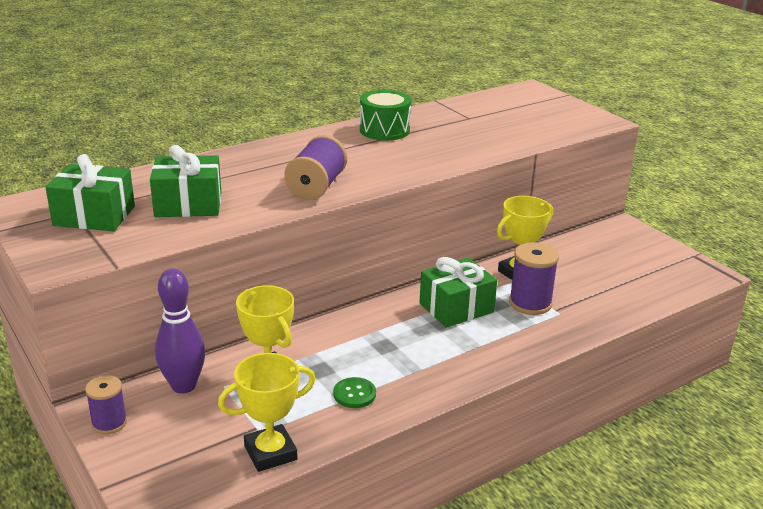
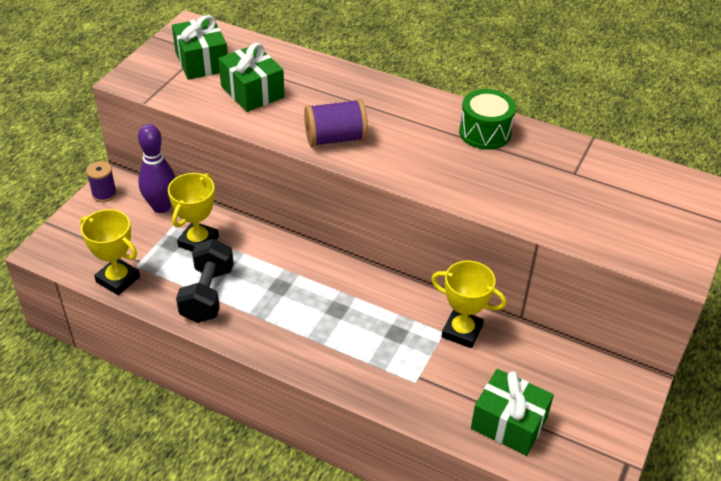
camera: 60 degrees right, 15 degrees up
(354, 394) = (207, 294): green button -> black dumbbell
(456, 308) = (368, 309): green gift -> green gift (509, 423)
(530, 303) = (415, 356): purple spool -> none

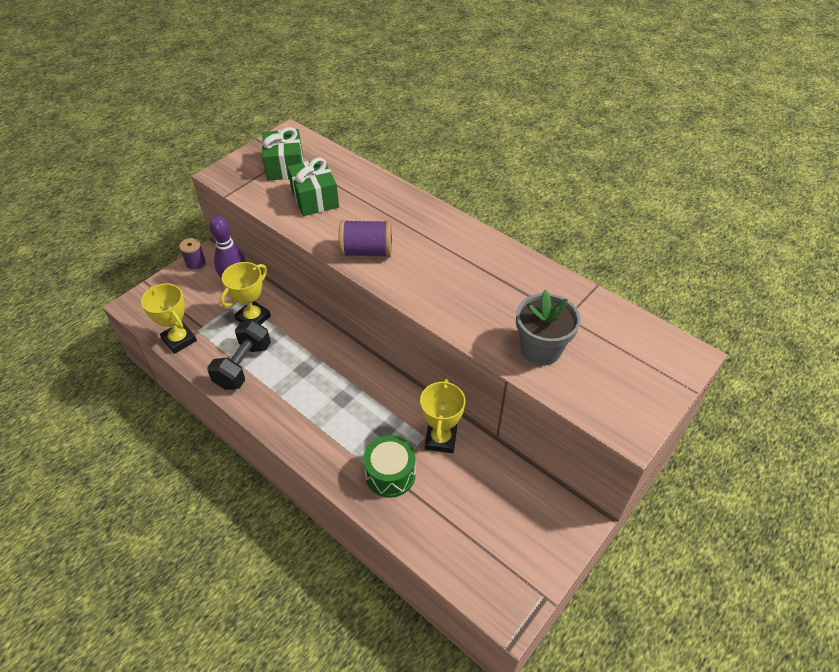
camera: 15 degrees right, 5 degrees up
(462, 331) = (440, 439): yellow trophy -> yellow trophy turned 60 degrees clockwise
(485, 132) = (499, 265): green drum -> green drum (390, 474)
(509, 423) = (451, 534): green gift -> none
(561, 208) = (541, 349): none -> grey flower pot

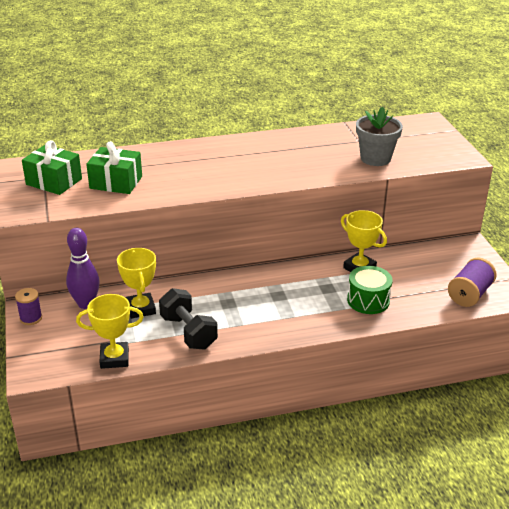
camera: 55 degrees left, 15 degrees down
(367, 251) = (207, 182): purple spool -> purple spool (469, 294)

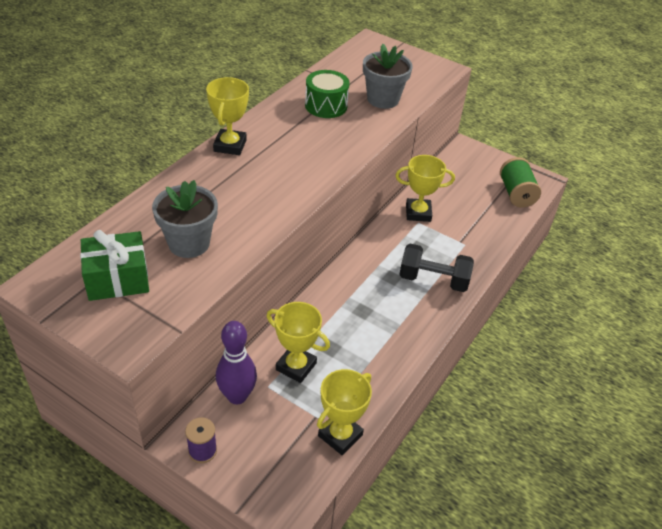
camera: 45 degrees left, 10 degrees up
(116, 182) = (189, 243): green gift -> grey flower pot
(188, 332) = (367, 362): black dumbbell -> black dumbbell (433, 280)
(219, 144) = (230, 145): none -> yellow trophy
(368, 300) = (460, 241): green drum -> green drum (326, 106)
(469, 294) = (516, 194): purple spool -> green spool

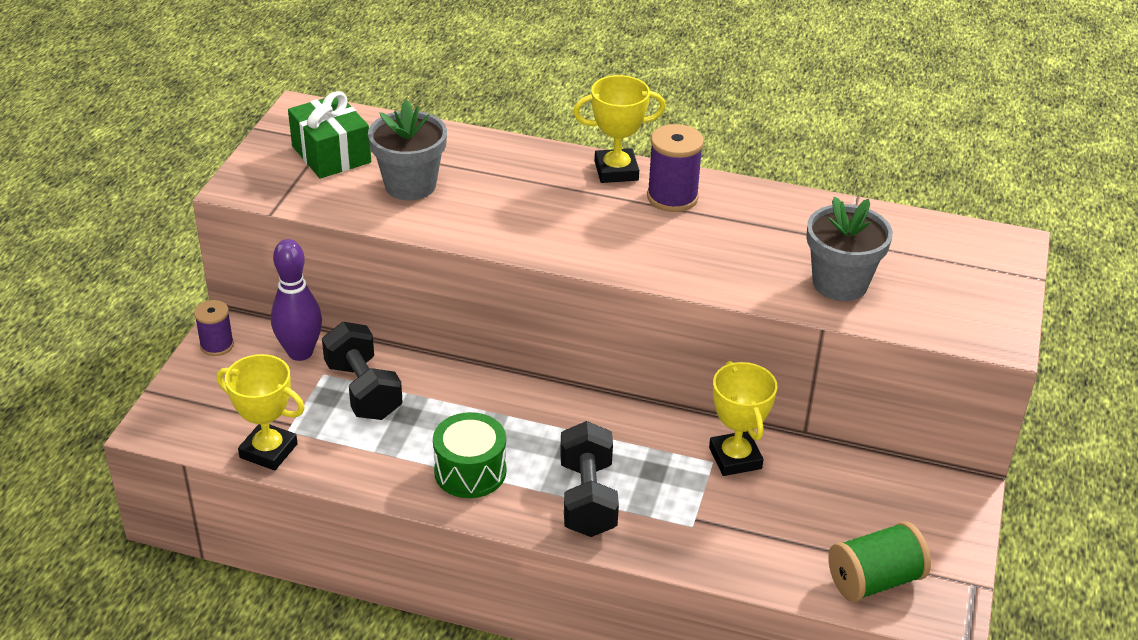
camera: 75 degrees right, 5 degrees down
(272, 132) = (672, 197): none -> purple spool
(296, 366) = (363, 390): yellow trophy -> black dumbbell
(326, 106) = (775, 231): green drum -> green drum (470, 471)

